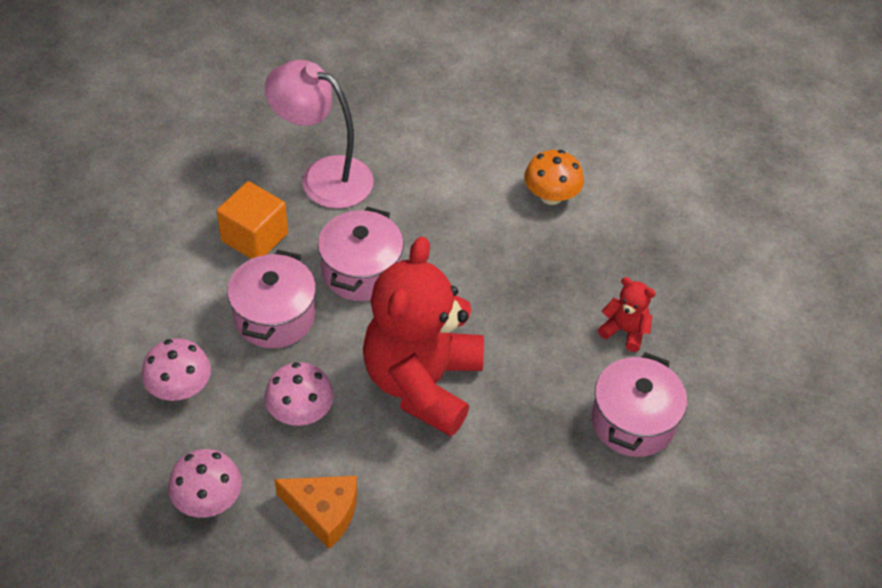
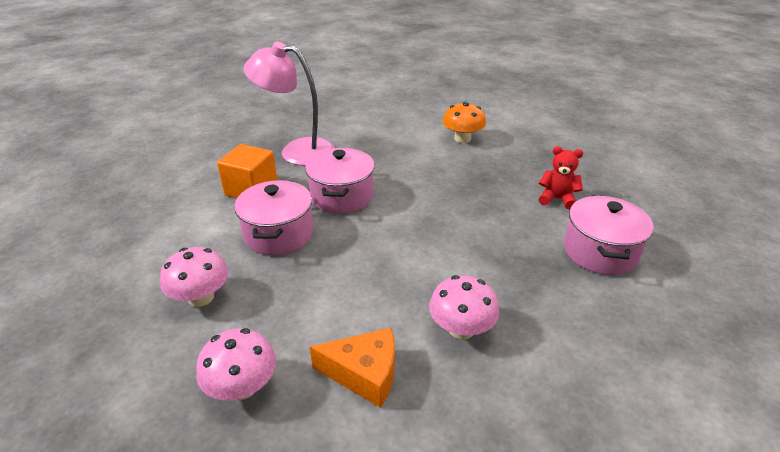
camera: 10 degrees left, 15 degrees down
(300, 412) = (318, 295): pink mushroom -> pink mushroom (461, 329)
(422, 383) = (418, 256): red teddy bear -> none

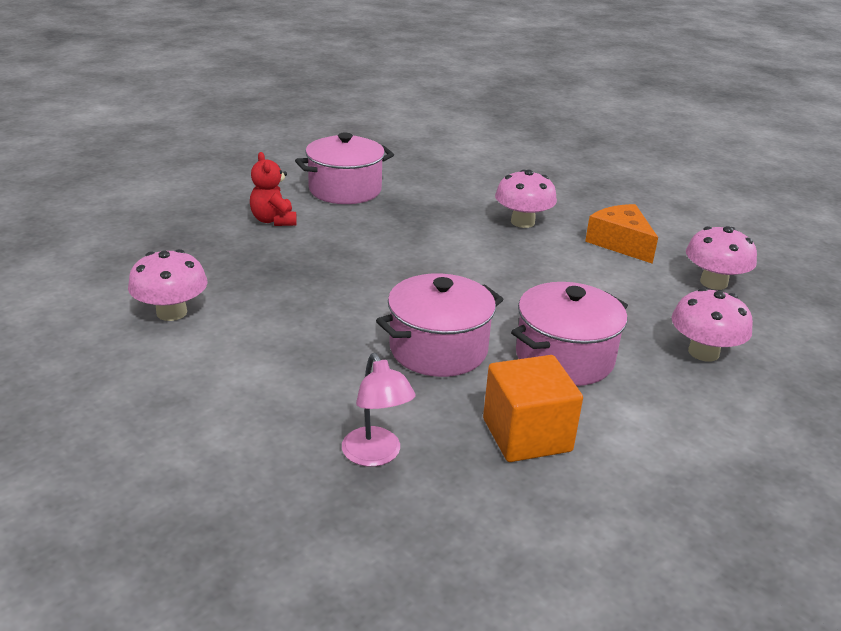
camera: 130 degrees left, 5 degrees down
(297, 151) = (376, 455): pink lamp -> pink lamp, size x0.53
(462, 139) = (171, 312): orange mushroom -> pink mushroom

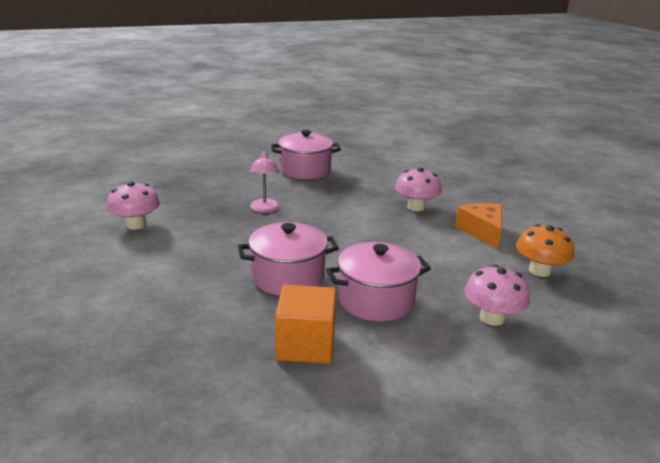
camera: 20 degrees right, 5 degrees down
(274, 220) = (243, 182): red teddy bear -> none
(376, 455) = (190, 335): pink lamp -> pink lamp (264, 209)
(713, 282) = (539, 271): pink mushroom -> orange mushroom

